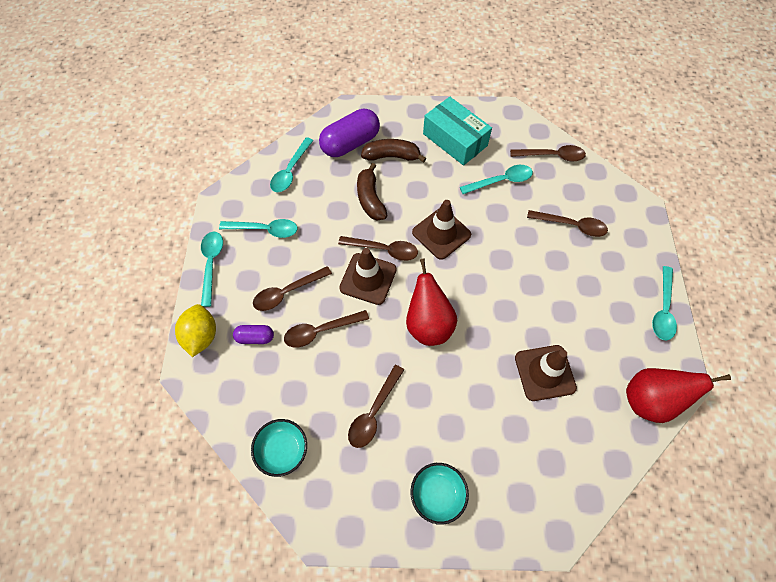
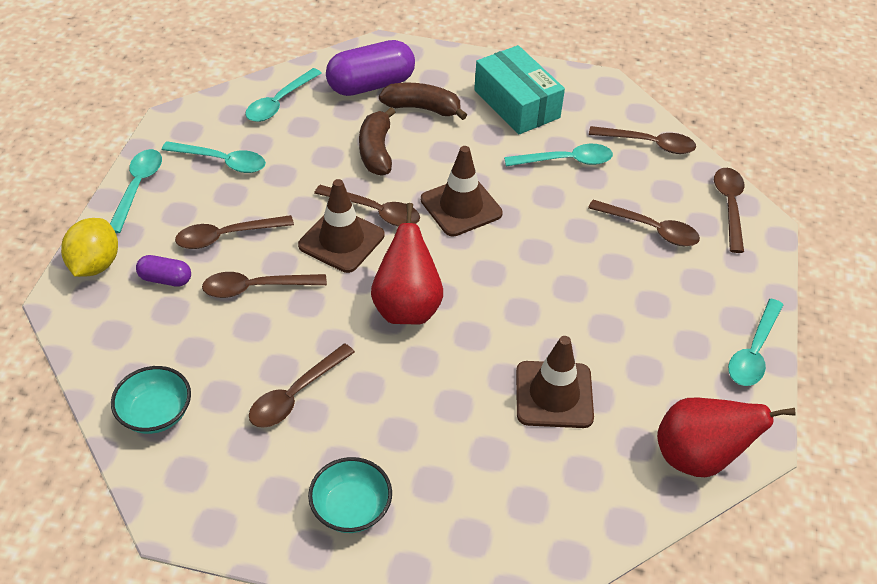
camera: 10 degrees right, 15 degrees down
(617, 196) = (729, 206): none -> brown spoon

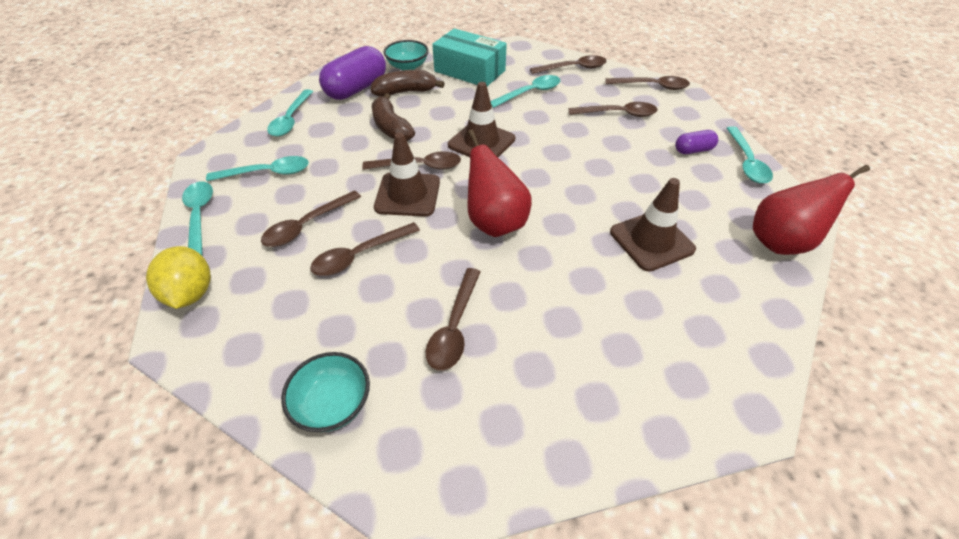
camera: 25 degrees left, 0 degrees up
(165, 279) = (270, 279): purple capsule -> purple capsule (693, 150)
(351, 508) = (574, 404): turquoise bowl -> turquoise bowl (407, 66)
(729, 206) = (652, 86): brown spoon -> brown spoon turned 120 degrees clockwise

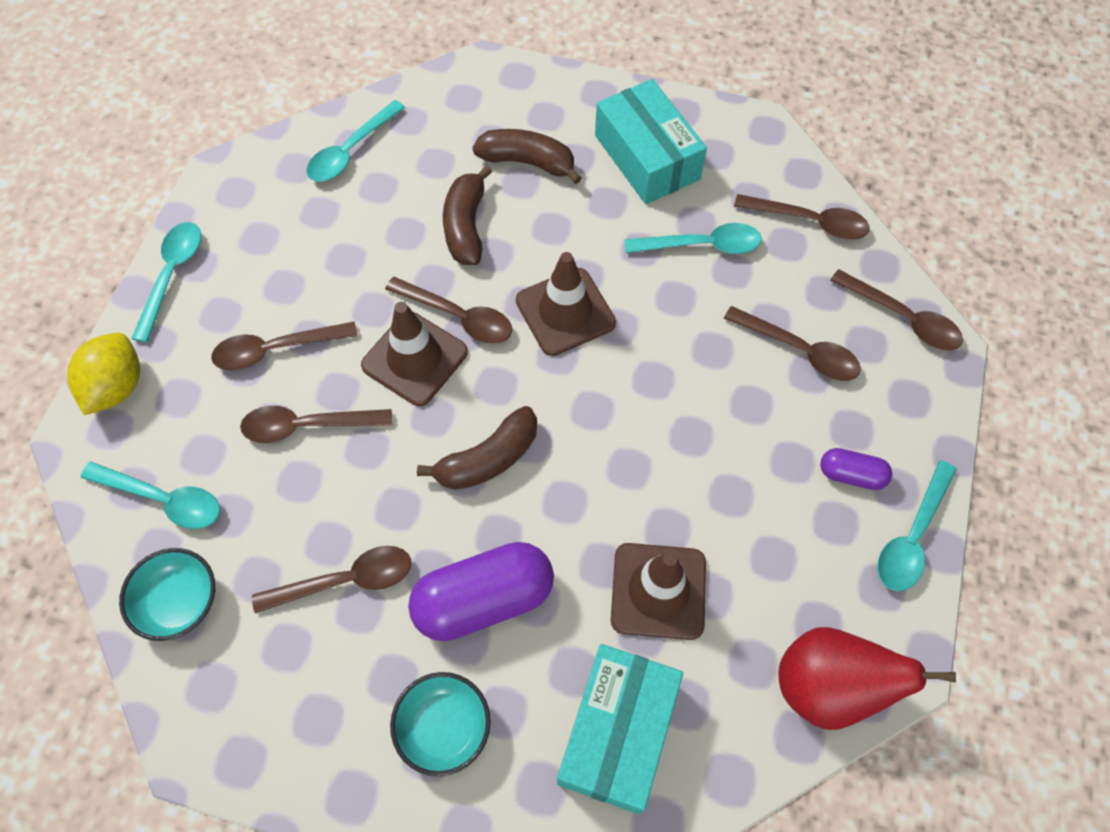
camera: 30 degrees right, 15 degrees up
(267, 173) = (276, 239): turquoise spoon -> turquoise spoon (164, 499)
(356, 89) = (466, 126): purple capsule -> purple capsule (484, 600)
(407, 66) = (564, 107): turquoise bowl -> turquoise bowl (444, 728)
(454, 327) = (346, 580): brown spoon -> brown spoon turned 150 degrees counterclockwise
(495, 223) = (488, 459): red pear -> brown banana
(700, 322) = (617, 732): none -> turquoise box

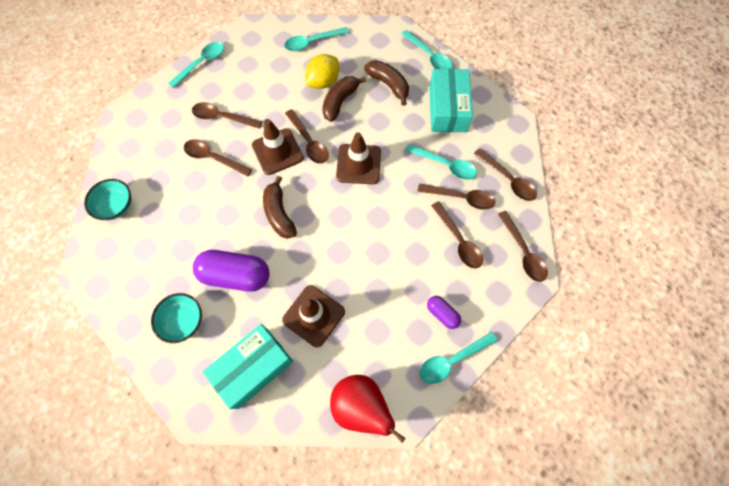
camera: 30 degrees right, 5 degrees up
(117, 387) = (150, 101): yellow lemon -> yellow lemon (323, 82)
(164, 499) = (137, 159): turquoise spoon -> turquoise spoon (429, 56)
(346, 580) = (185, 234): brown spoon -> brown spoon (461, 198)
(488, 459) = (279, 214): brown banana -> brown banana turned 75 degrees clockwise

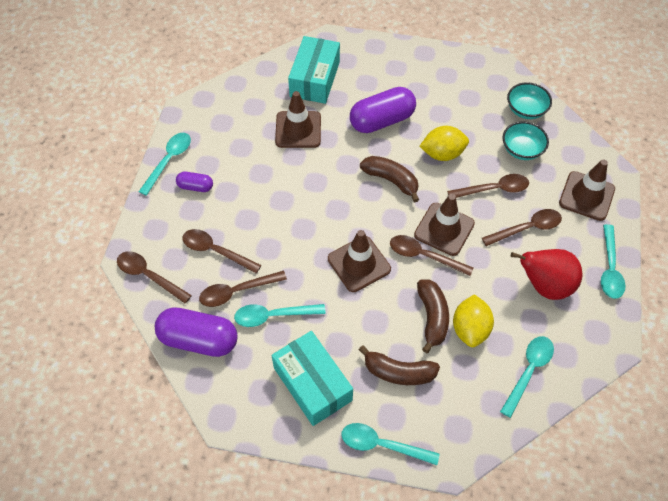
camera: 145 degrees right, 10 degrees down
(158, 113) = (586, 196): none -> brown traffic cone
(183, 321) = (391, 75): turquoise bowl -> turquoise bowl (522, 150)
(219, 210) = (442, 154): none -> yellow lemon
(361, 406) = (220, 100): red pear -> red pear (544, 285)
(508, 180) = (199, 339): brown spoon -> purple capsule

